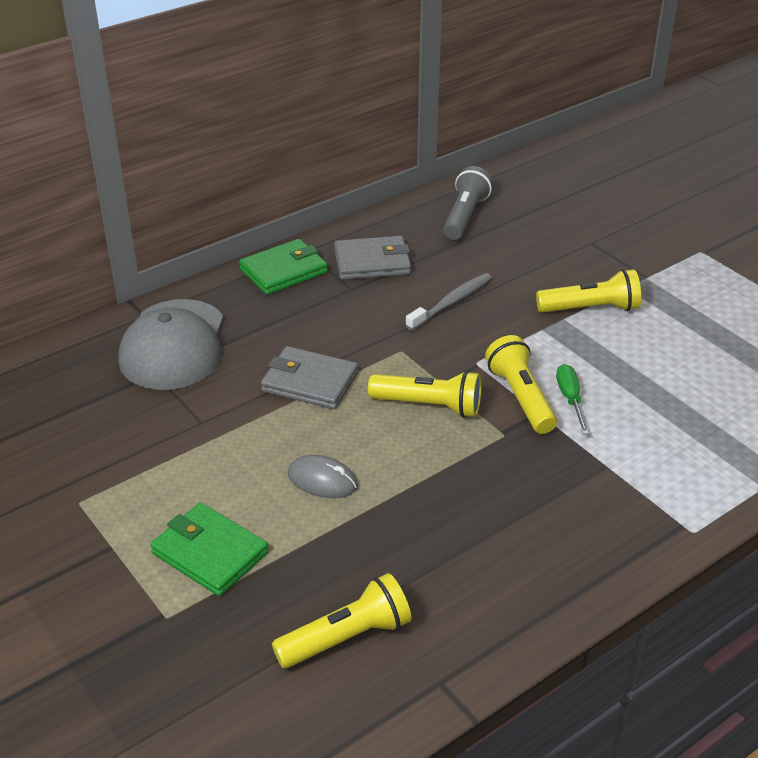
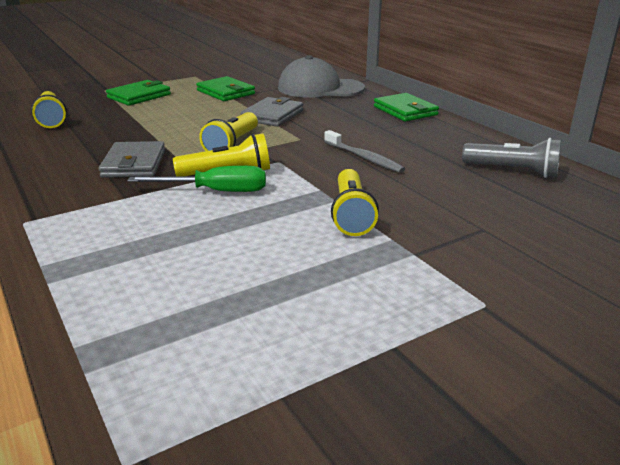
camera: 95 degrees right, 10 degrees down
(191, 445) = (225, 92): none -> green wallet
(322, 480) = (176, 117): grey mouse -> none
(372, 262) = (422, 135): grey wallet -> grey wallet (134, 164)
(570, 399) = (216, 191): green screwdriver -> green screwdriver, size x1.52

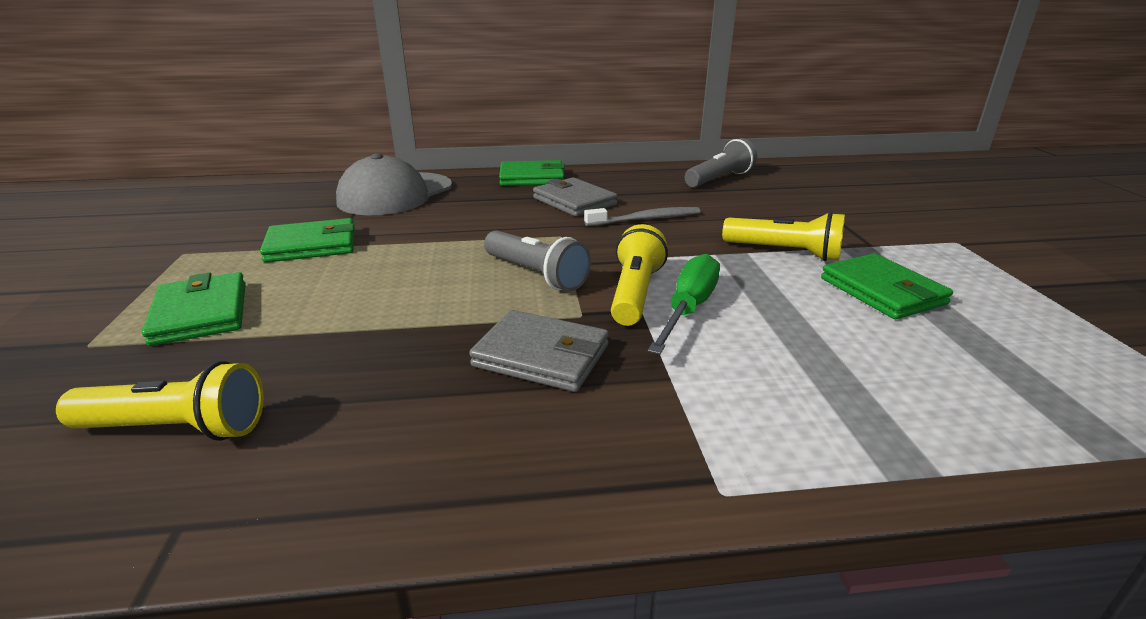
camera: 65 degrees left, 0 degrees up
(232, 144) = (536, 275): yellow flashlight -> grey flashlight
(272, 115) = (458, 235): grey wallet -> grey wallet (574, 201)
(305, 260) = (882, 291): none -> green wallet

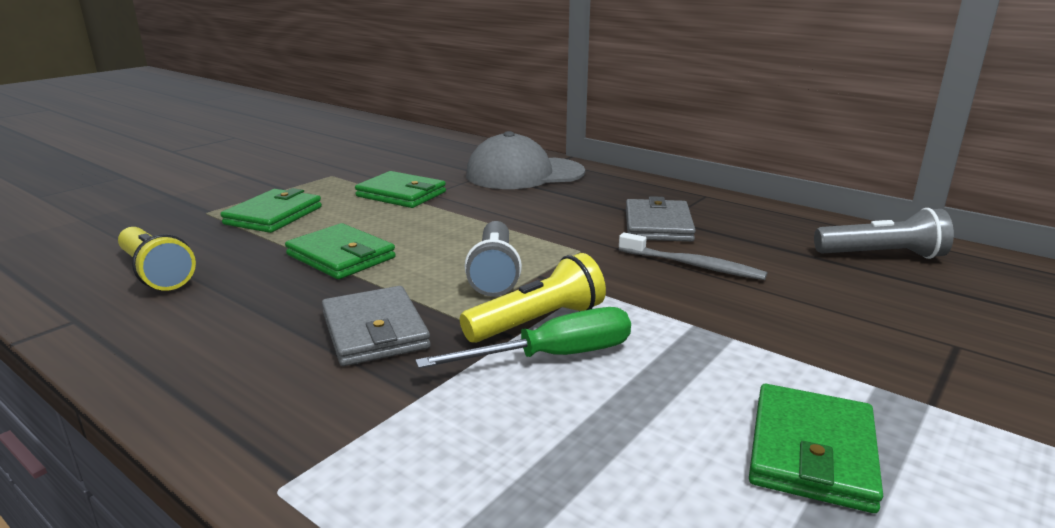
camera: 45 degrees right, 5 degrees down
(532, 177) = (664, 192): green wallet -> green wallet (341, 256)
(784, 252) = (779, 357): yellow flashlight -> none

